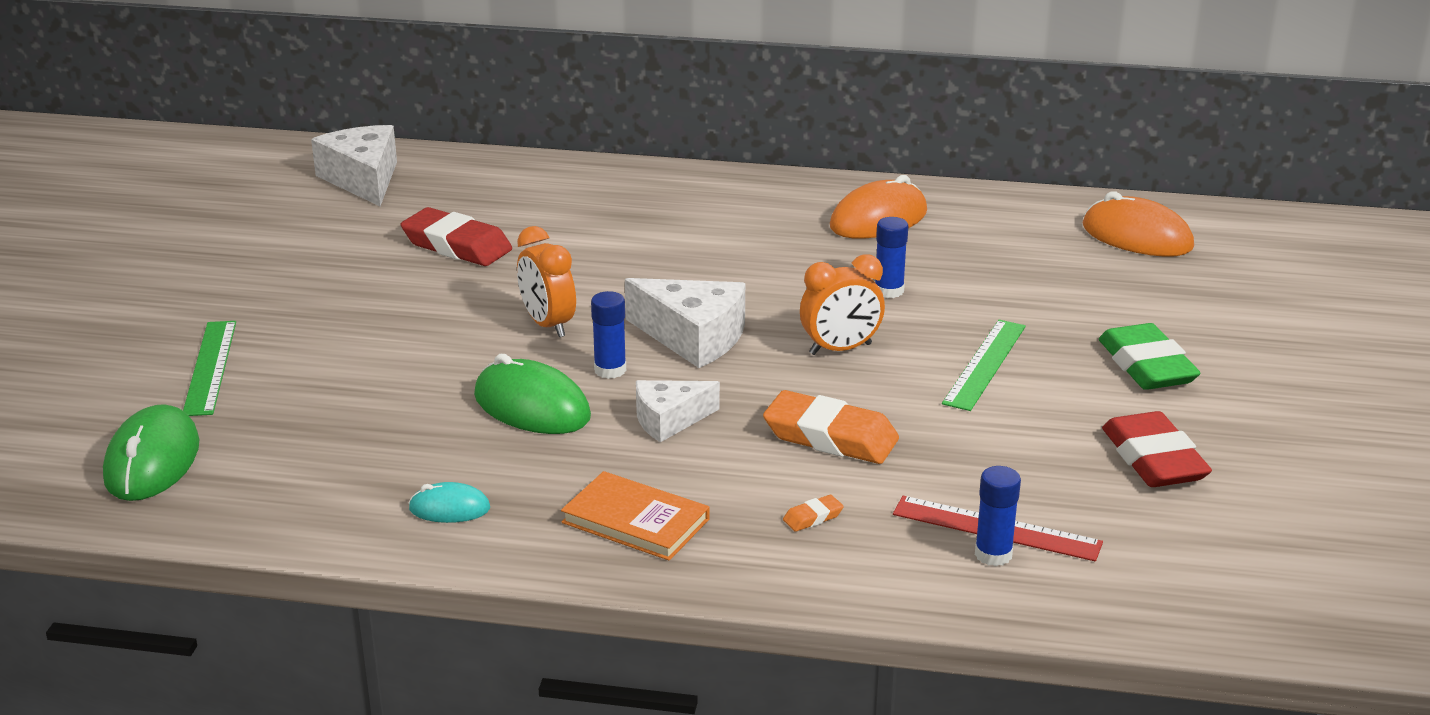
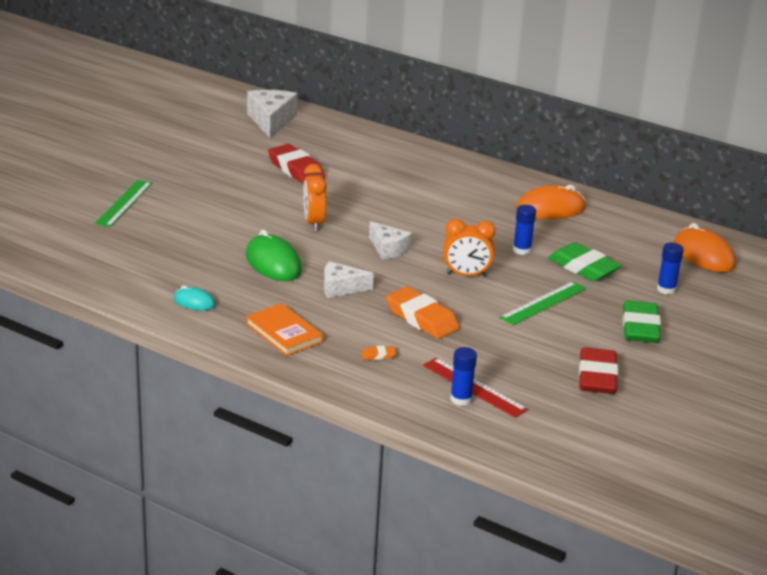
camera: 20 degrees right, 0 degrees up
(152, 461) = (66, 242): green mouse -> none
(610, 370) = (329, 254): blue glue stick -> blue glue stick (666, 289)
(693, 337) = (388, 248): white cheese -> white cheese, size x0.64
(995, 295) = (583, 268): none -> green eraser

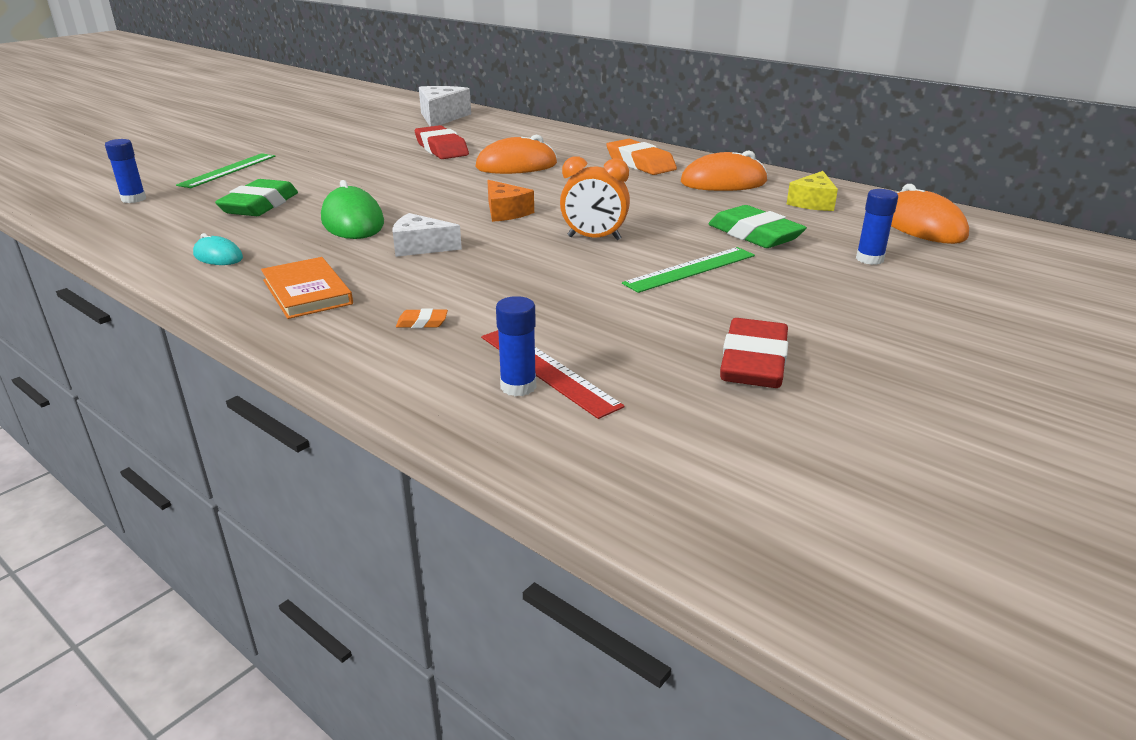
camera: 10 degrees right, 0 degrees up
(313, 223) = (430, 189): orange clock -> none
(373, 191) = (516, 166): none -> orange mouse
(388, 248) = (505, 212): white cheese -> orange cheese
(421, 318) = (510, 281): orange eraser -> orange eraser (640, 163)
(522, 250) = (676, 217): blue glue stick -> blue glue stick (133, 199)
(623, 231) = (813, 202): none -> yellow cheese
(640, 328) = (829, 301): green eraser -> green eraser (260, 205)

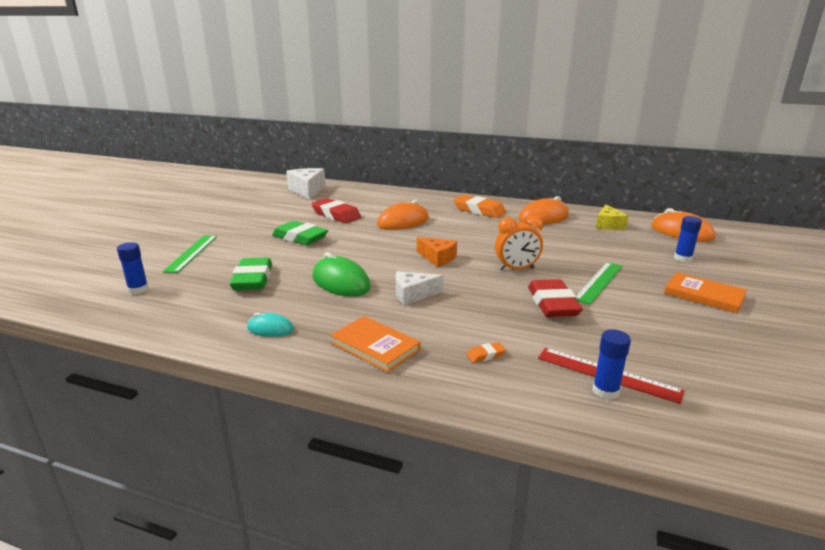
camera: 20 degrees left, 5 degrees down
(753, 362) = (711, 341): red eraser -> red eraser (553, 304)
(754, 235) = (604, 251): green eraser -> green eraser (300, 238)
(830, 308) = (703, 295): none -> orange book

